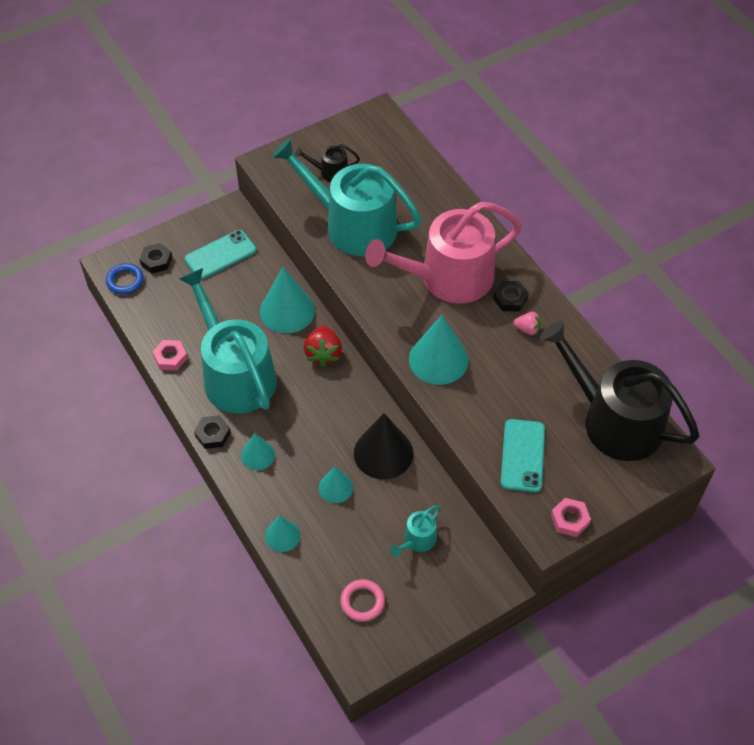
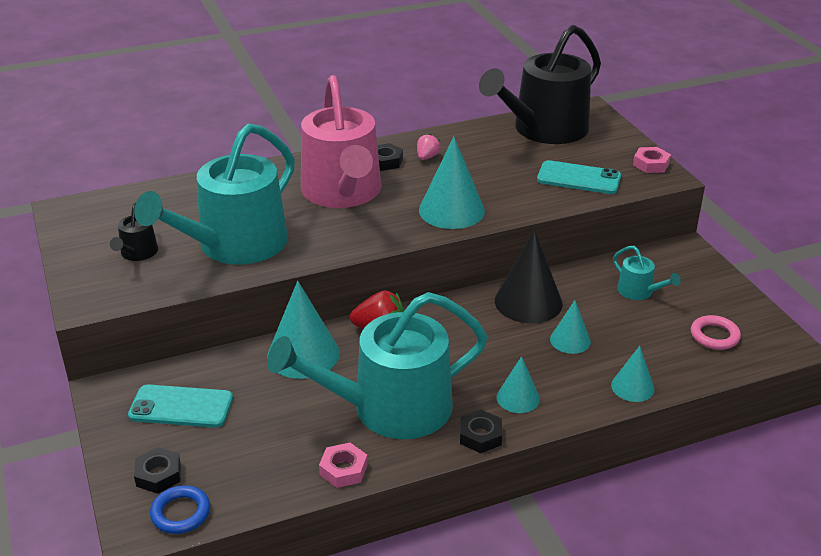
camera: 80 degrees left, 20 degrees down
(220, 255) = (181, 407): turquoise phone -> turquoise phone turned 60 degrees counterclockwise

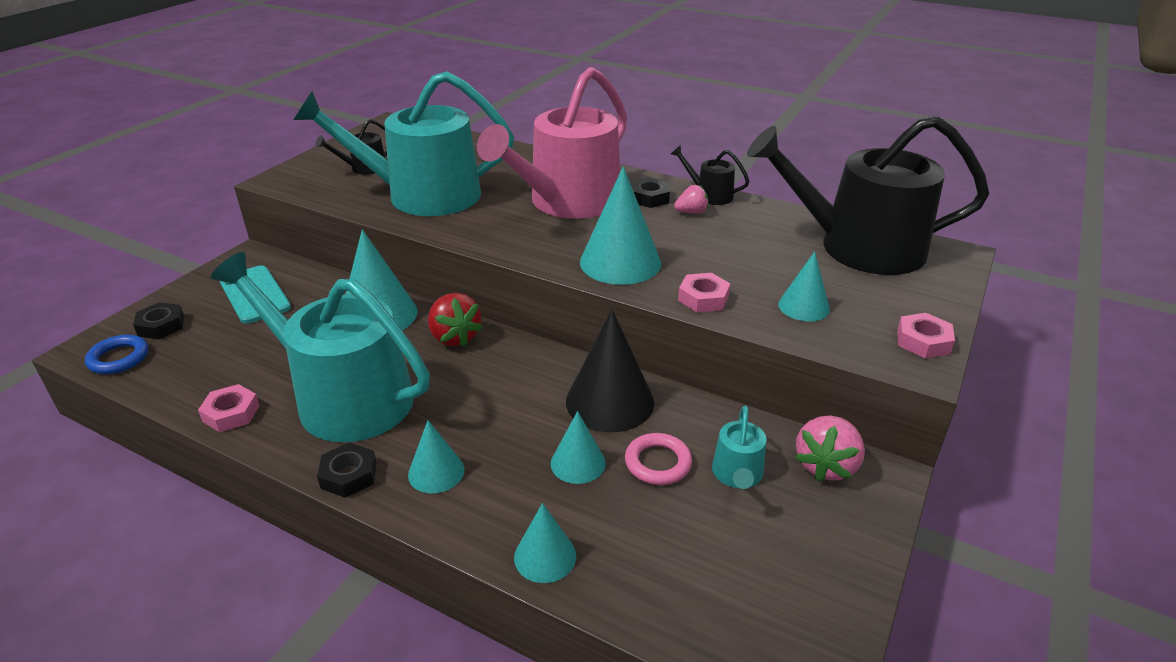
camera: 50 degrees right, 0 degrees up
(414, 140) = (709, 195): none -> black watering can
(530, 203) = (703, 298): none -> pink nut
(579, 178) = (803, 306): turquoise phone -> turquoise cone
(662, 261) = (826, 465): none -> pink strawberry
(714, 336) = (735, 588): pink ring -> pink ring (658, 463)

